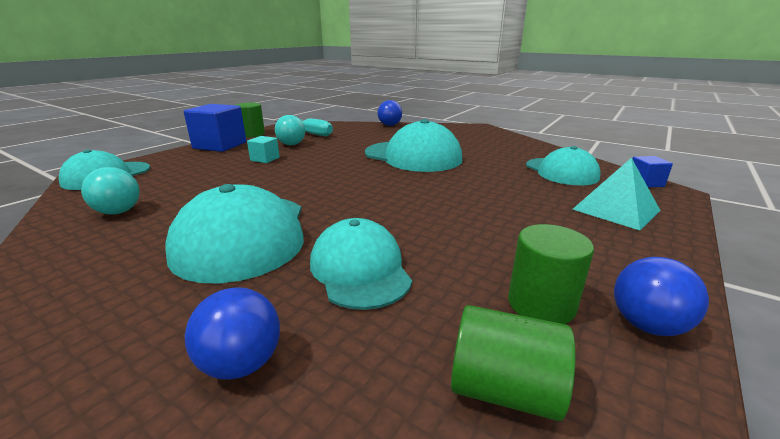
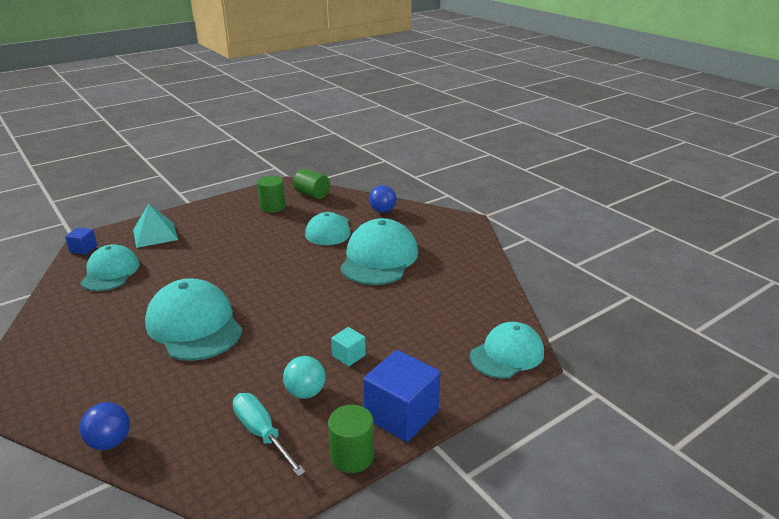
camera: 160 degrees left, 5 degrees up
(118, 212) = (463, 294): turquoise ball -> none
(647, 325) = (248, 197): blue ball -> none

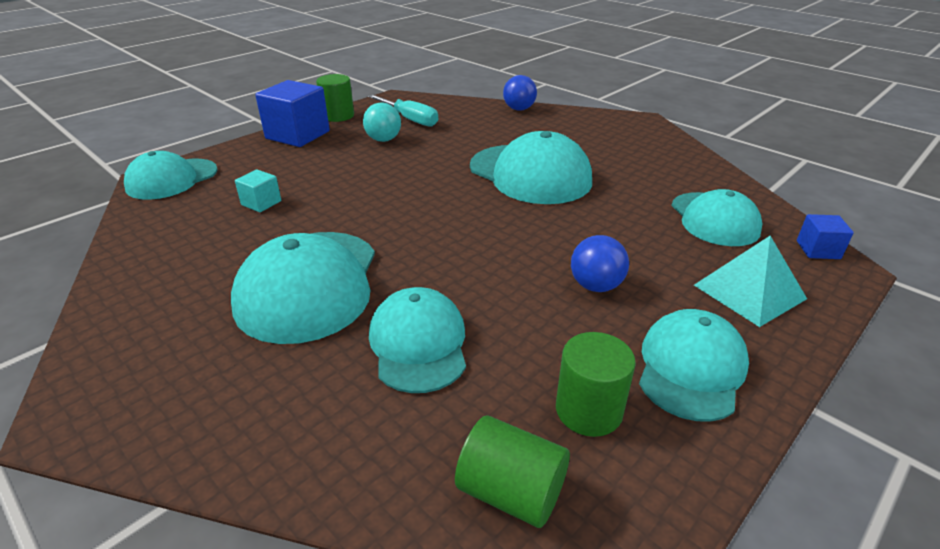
camera: 170 degrees right, 5 degrees up
(221, 213) = (691, 368): none -> turquoise cap
(348, 355) = (347, 165): turquoise cube -> turquoise cube (261, 203)
(382, 211) = (291, 433): blue ball -> blue ball (595, 286)

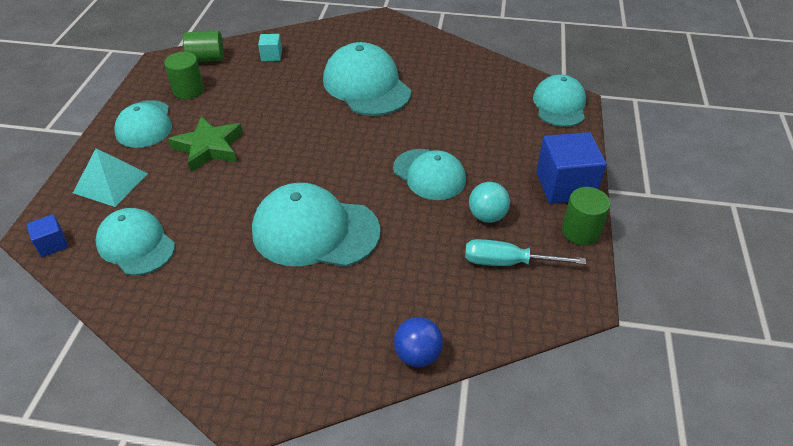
camera: 145 degrees right, 10 degrees up
(261, 203) = (471, 114): turquoise cube -> turquoise cube (271, 56)
(418, 343) = (282, 84): turquoise cap -> turquoise cap (429, 174)
(595, 286) = (209, 148): blue ball -> green star

